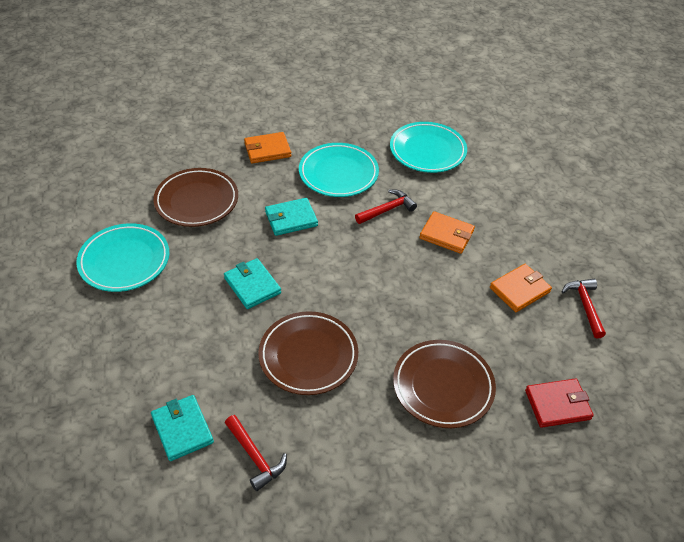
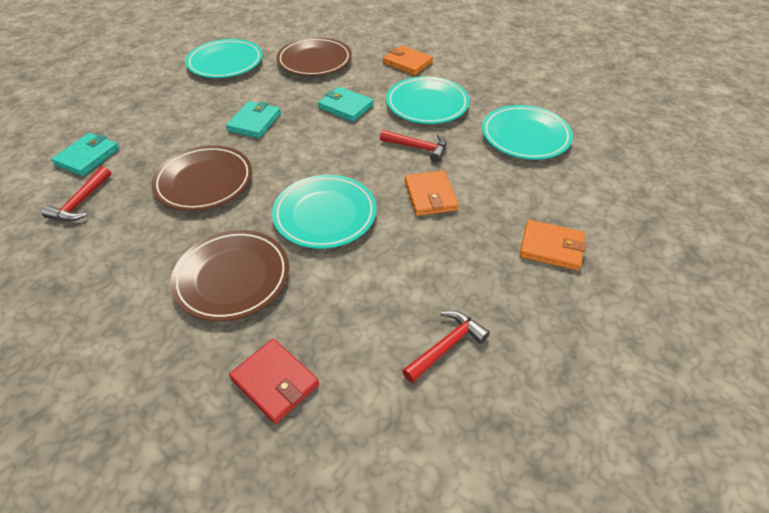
camera: 55 degrees right, 0 degrees up
(418, 301) = (325, 215): none -> turquoise plate
(519, 290) = (412, 279): orange wallet -> orange wallet (551, 247)

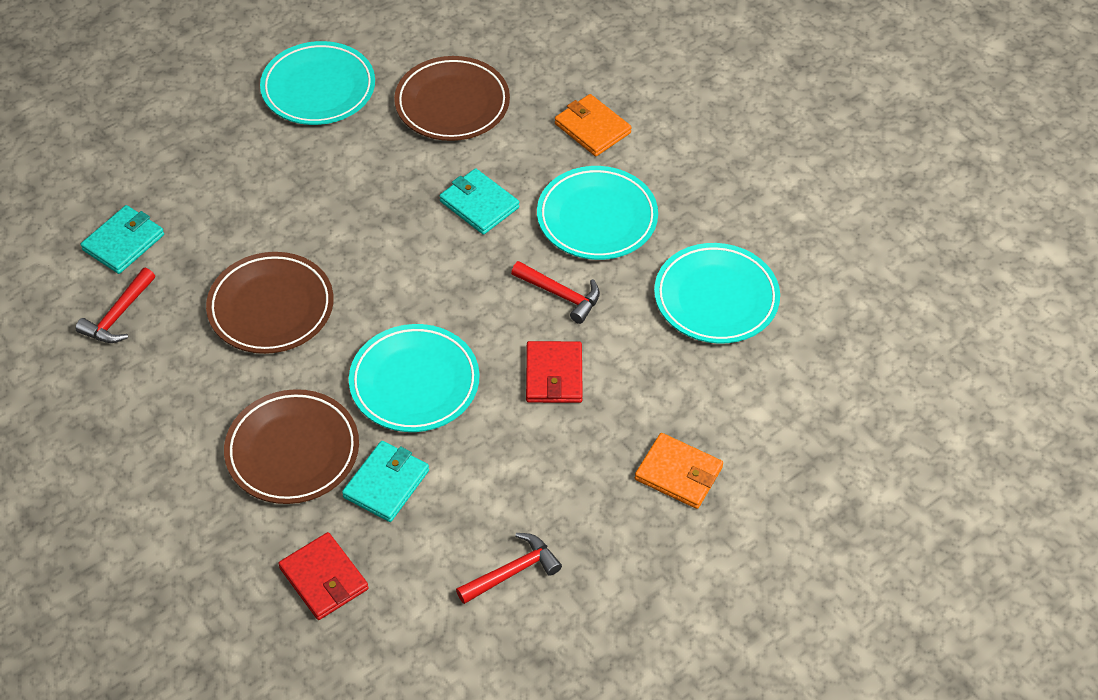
camera: 10 degrees right, 5 degrees up
(254, 122) = (347, 214): turquoise wallet -> turquoise wallet (386, 484)
(430, 196) = (554, 375): orange wallet -> red wallet

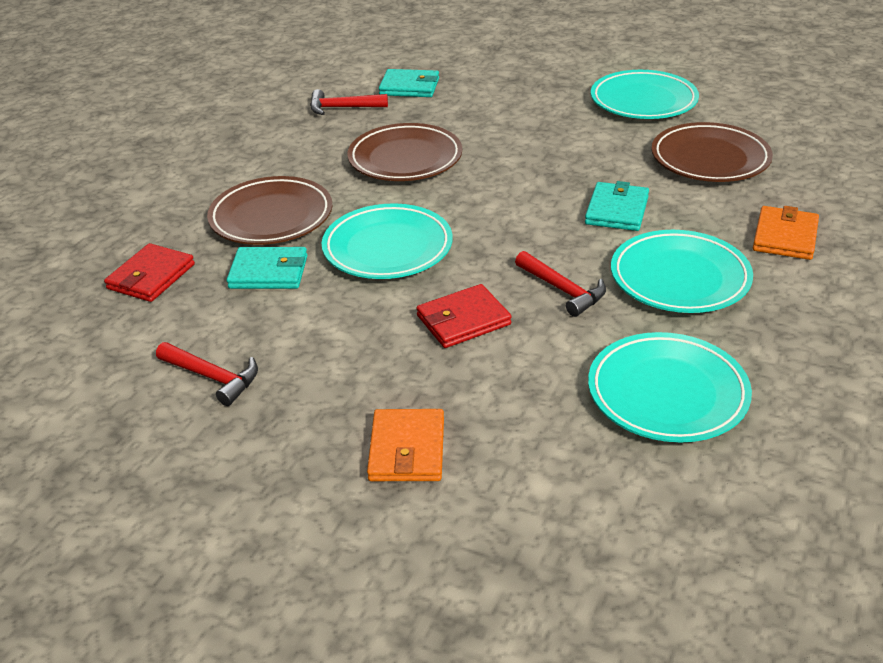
camera: 65 degrees right, 15 degrees down
(560, 295) = (563, 290): red hammer -> red hammer turned 45 degrees counterclockwise

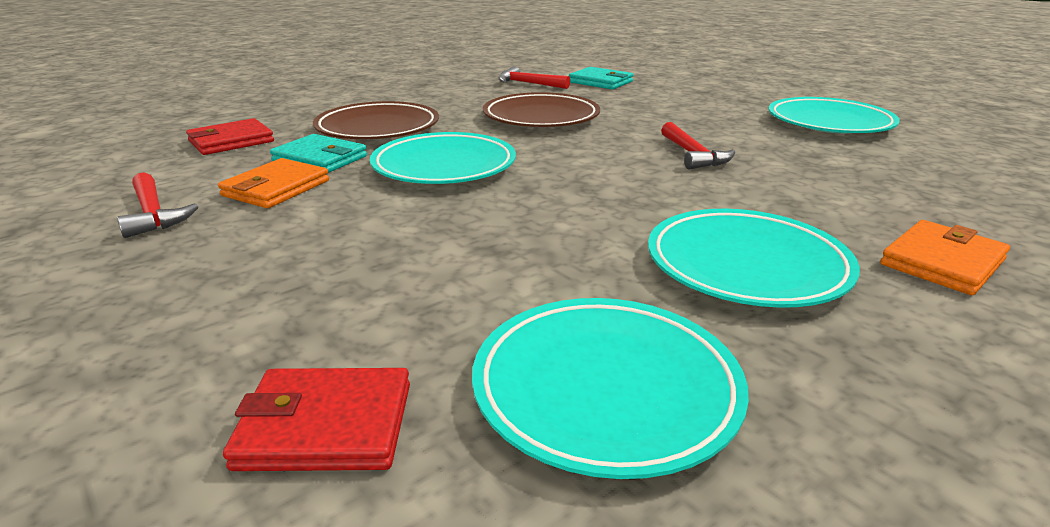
camera: 25 degrees right, 10 degrees down
(407, 449) = (208, 334): orange wallet -> orange wallet (276, 188)
(463, 320) = (439, 235): red wallet -> red wallet (326, 425)
(563, 290) = (582, 239): red hammer -> red hammer (693, 155)
(616, 210) = (720, 190): turquoise wallet -> none
(710, 159) = (878, 174): brown plate -> none

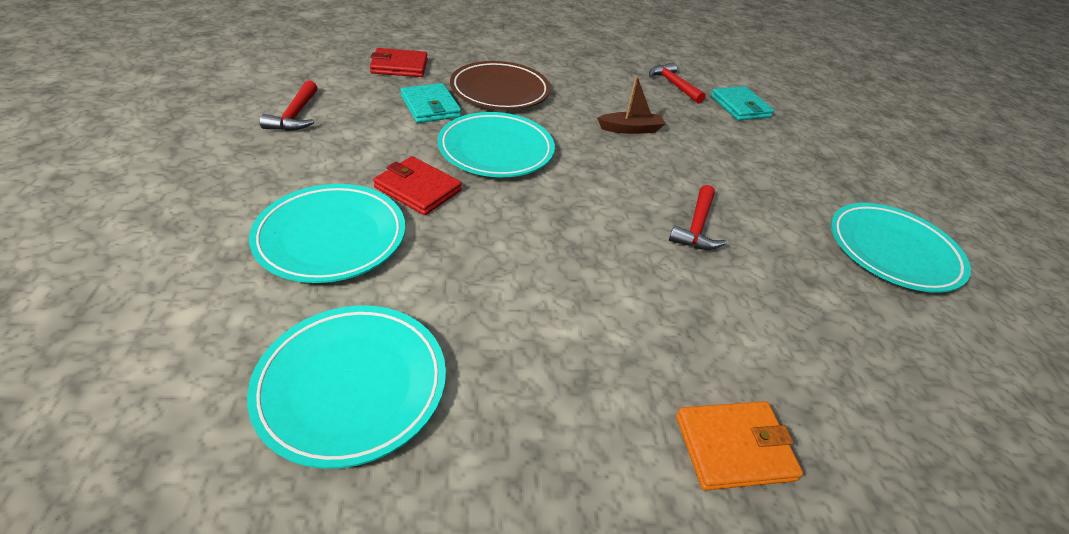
camera: 30 degrees right, 15 degrees up
(276, 188) = (376, 123): orange wallet -> none
(326, 425) = (208, 315): red wallet -> red wallet (418, 189)
(541, 117) = (630, 129): brown plate -> brown boat
(746, 265) = (572, 353): turquoise plate -> turquoise plate (331, 238)

